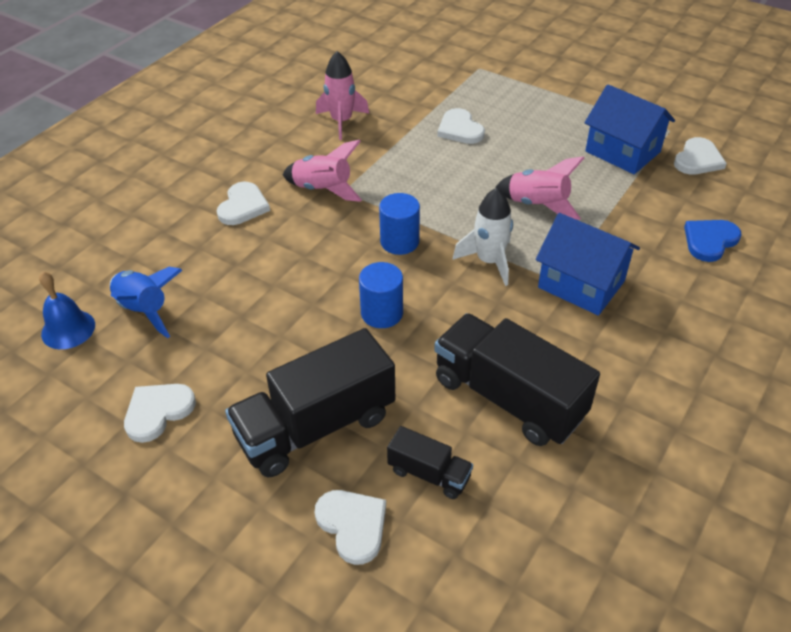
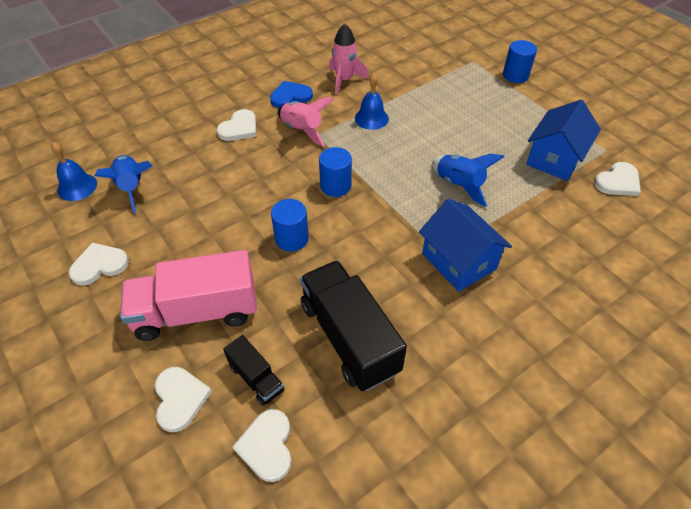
camera: 20 degrees right, 5 degrees up
(315, 426) = (196, 312): black truck -> pink truck
(398, 157) = (371, 118): none -> blue bell
(460, 129) = (431, 107): white heart -> white heart (267, 446)
(489, 261) = (395, 221): white rocket -> none
(534, 73) = (515, 75): none -> blue cylinder
(538, 205) = (459, 185): pink rocket -> blue rocket
(622, 151) = (555, 158): blue house -> blue house turned 60 degrees clockwise
(709, 241) = (590, 255): blue heart -> blue heart (290, 96)

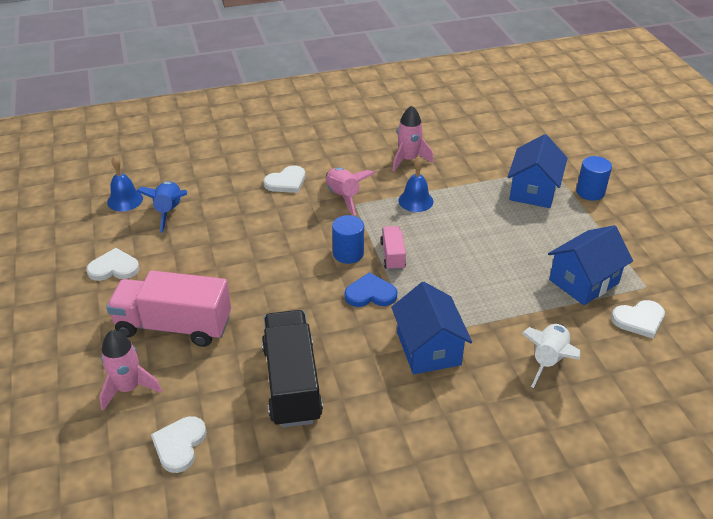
camera: 20 degrees right, 10 degrees down
(180, 399) = (128, 388): white heart -> pink rocket
(256, 378) = (197, 391): black truck -> none
(290, 96) = (348, 164): blue heart -> blue heart (370, 293)
(291, 238) = (284, 288): blue cylinder -> none
(378, 177) = (392, 256): none -> pink truck
(459, 185) = (468, 282): blue rocket -> none
(468, 85) = (533, 191): none -> blue house
(567, 241) = (548, 360): none -> white rocket

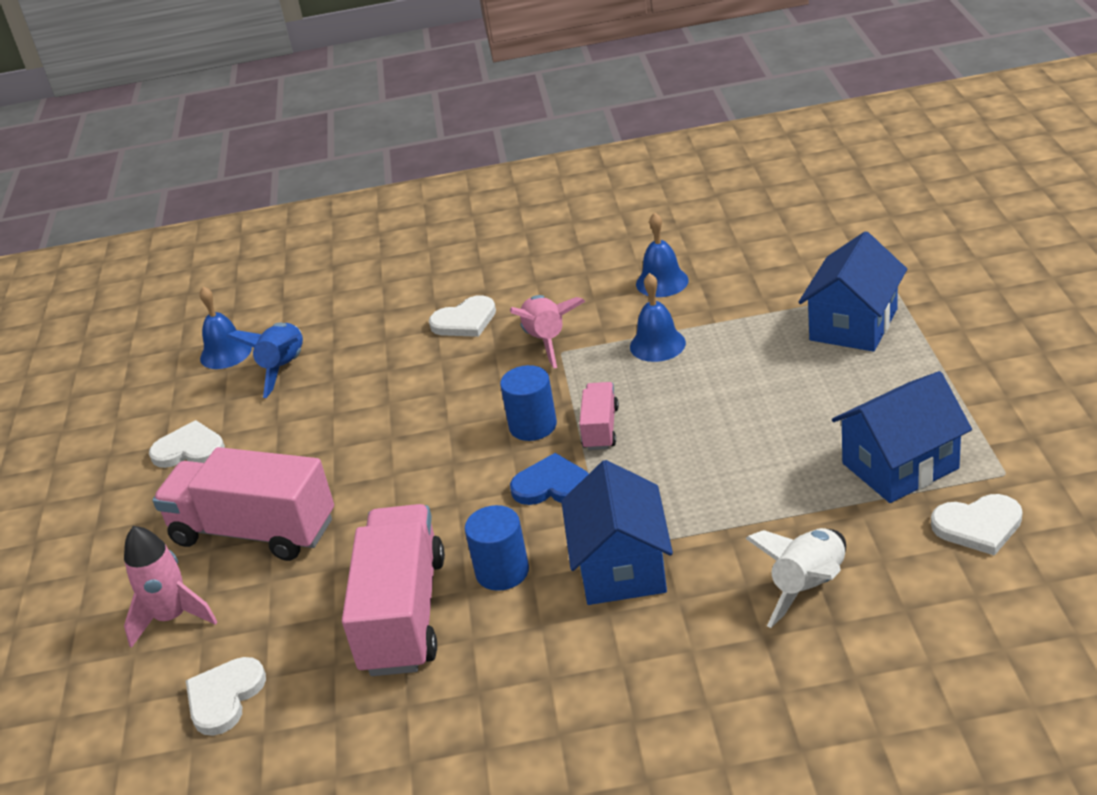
camera: 15 degrees right, 5 degrees down
(292, 383) = (403, 614): black truck -> pink truck
(408, 160) = (662, 282): pink rocket -> blue bell
(590, 192) = (949, 324): blue cylinder -> blue cylinder (502, 571)

